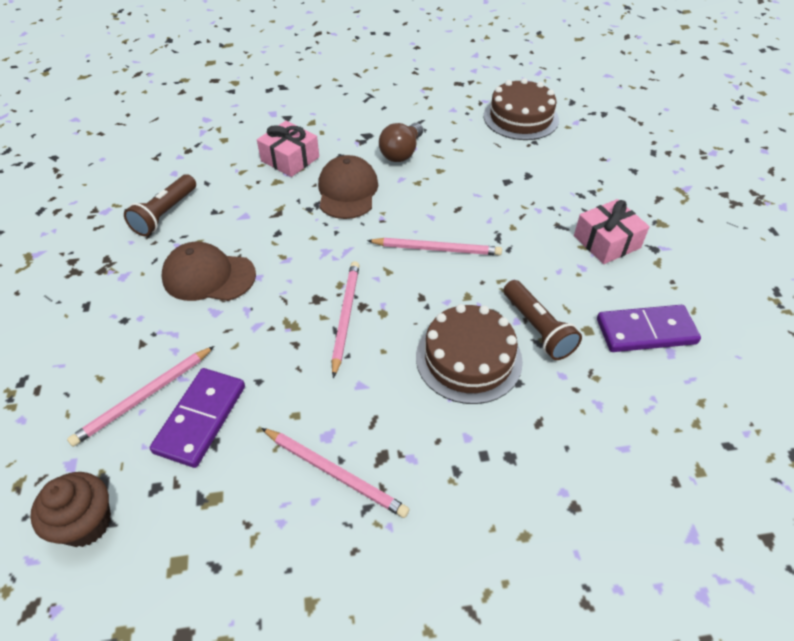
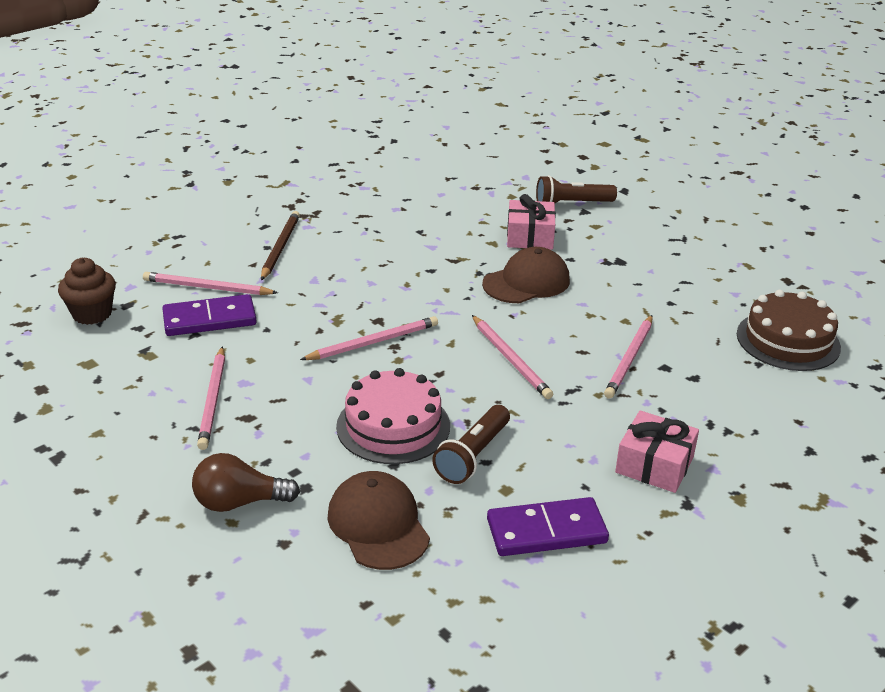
camera: 55 degrees right, 15 degrees down
(136, 311) = (280, 248): none -> brown pencil
(165, 214) = (390, 212): brown flashlight -> brown flashlight (572, 204)
(208, 276) = (347, 261): brown cap -> brown cap (378, 525)
(401, 153) = (620, 289): brown light bulb -> brown light bulb (239, 502)
(468, 358) = (393, 426): brown cake -> pink cake
(485, 191) = (630, 359): none -> pink pencil
(646, 331) = (546, 531): purple domino -> purple domino turned 60 degrees counterclockwise

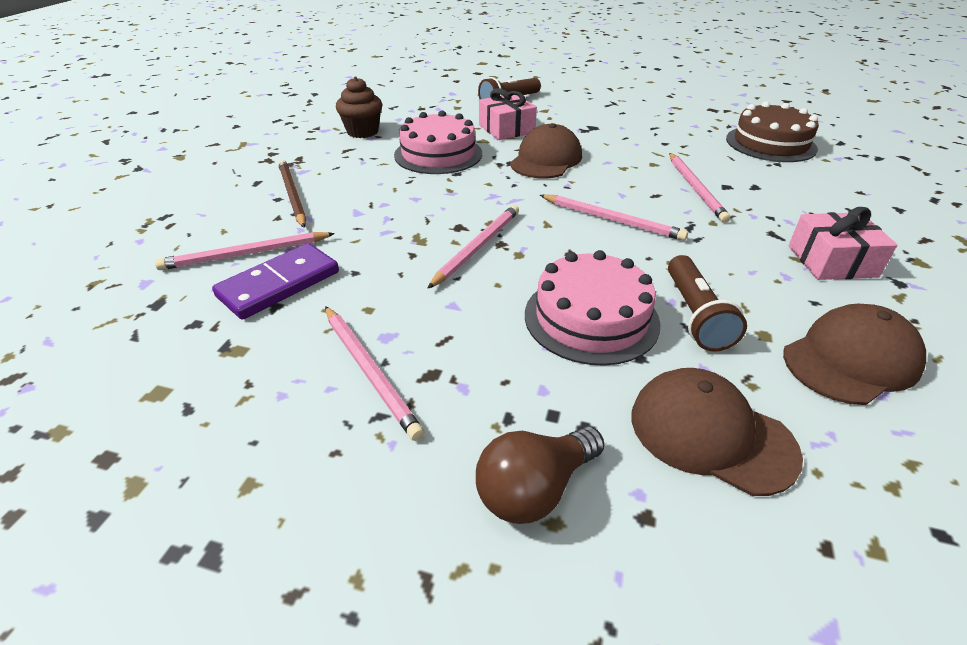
camera: 30 degrees left, 5 degrees up
(92, 314) = (115, 330): brown cupcake -> brown cupcake (362, 132)
(435, 245) = (438, 154): none -> pink cake
(546, 531) = (851, 359): purple domino -> brown cap

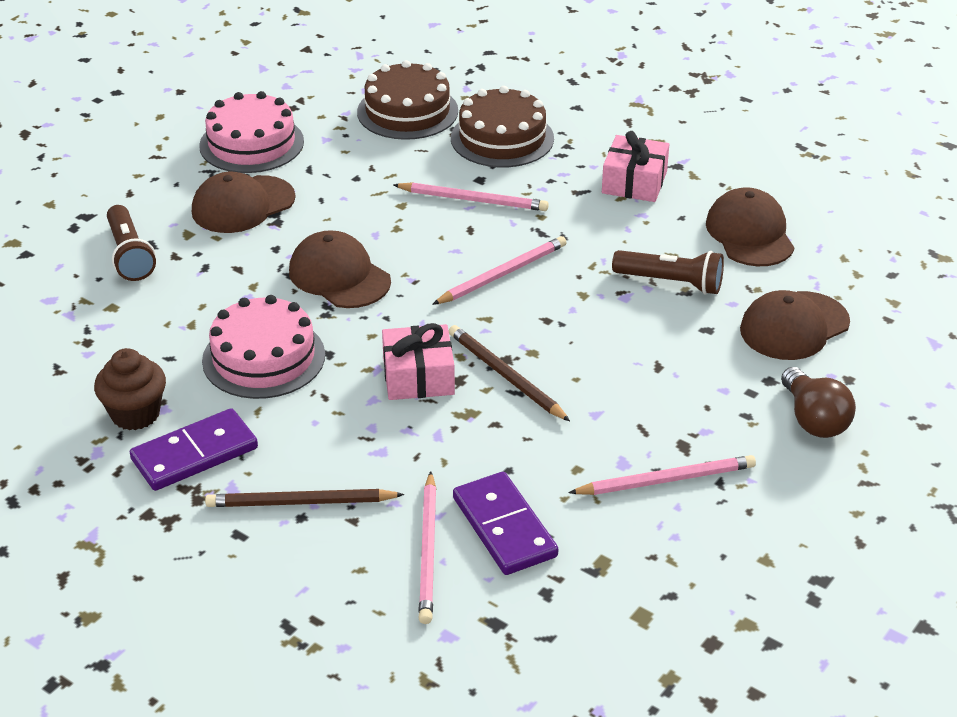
camera: 70 degrees left, 0 degrees up
(331, 154) = (195, 454): none -> purple domino
(477, 247) = (506, 376): pink pencil -> brown pencil
(506, 129) = (226, 282): pink gift -> pink gift (418, 377)
(590, 117) = (243, 205): none -> brown cap
(591, 318) = (650, 338): pink cake -> pink cake (251, 143)
(796, 184) = (502, 138): none -> brown cake

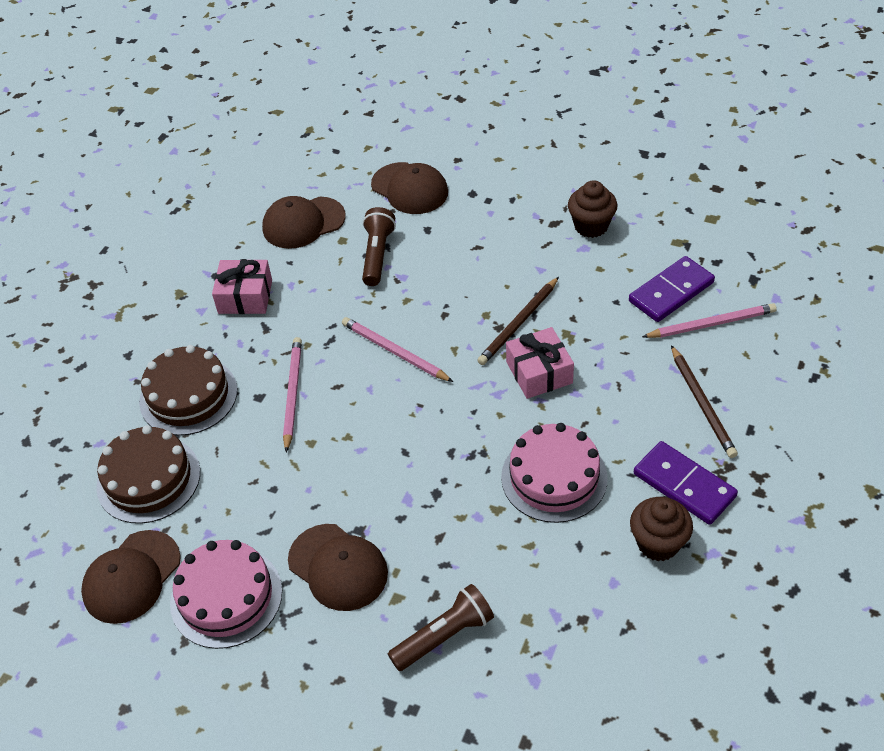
camera: 100 degrees left, 10 degrees up
(339, 276) = (428, 458): brown cap -> brown cap (131, 577)
(665, 480) = (591, 226): pink pencil -> brown cupcake
(813, 419) = (504, 170): brown light bulb -> none

